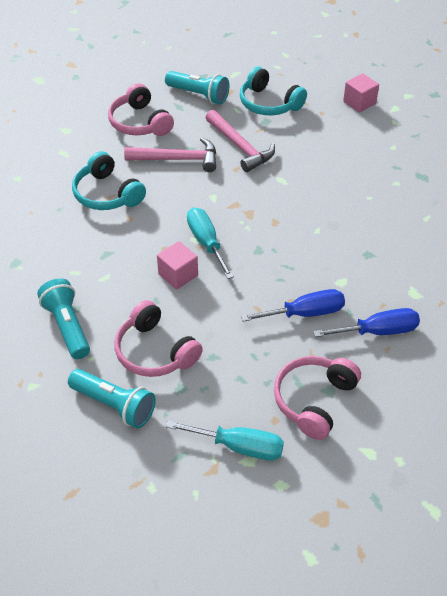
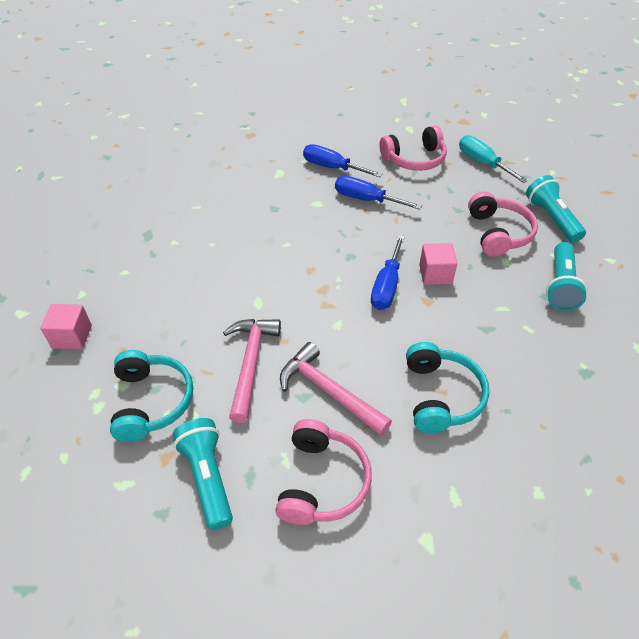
camera: 140 degrees left, 0 degrees up
(206, 242) = (386, 286): turquoise screwdriver -> blue screwdriver

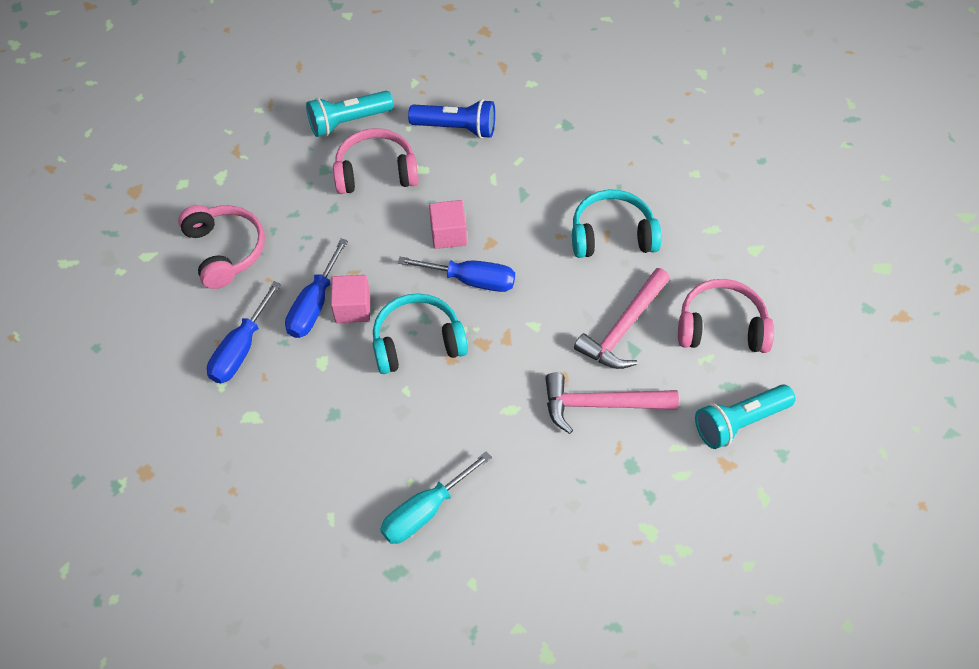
camera: 95 degrees left, 10 degrees up
(72, 336) = (591, 614): pink cube -> pink cube (352, 308)
(152, 401) = (666, 494): turquoise headphones -> turquoise headphones (417, 341)
(482, 163) = (237, 177): turquoise screwdriver -> turquoise screwdriver (425, 511)
(560, 285) = (456, 128): turquoise flashlight -> blue flashlight

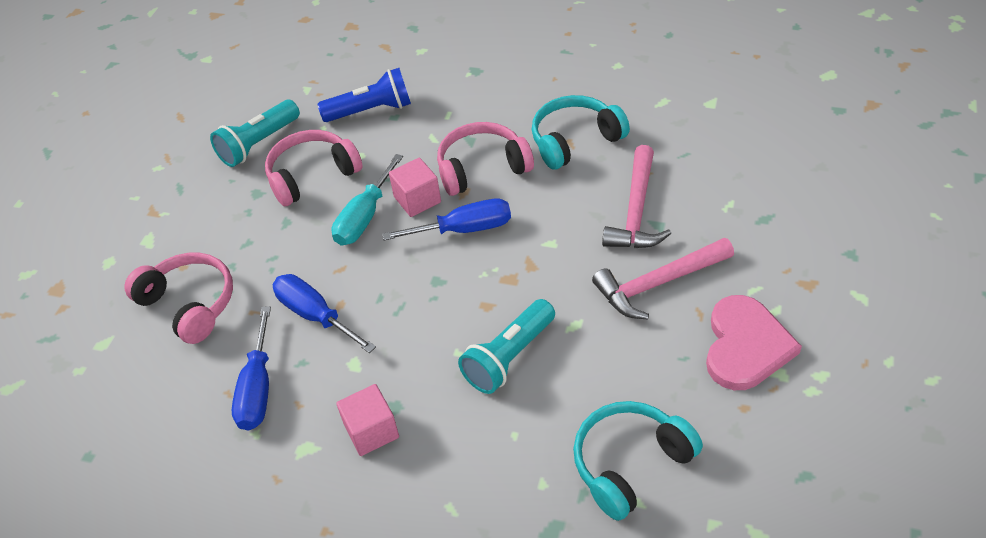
camera: 20 degrees left, 10 degrees down
(314, 305) = (315, 315): blue screwdriver -> blue screwdriver turned 135 degrees clockwise
(352, 308) = (358, 301): pink cube -> pink cube (371, 431)
(417, 341) = (443, 304): turquoise headphones -> turquoise headphones (630, 463)
(425, 511) = (546, 456): turquoise screwdriver -> turquoise screwdriver (364, 217)
(638, 494) = (745, 346): none -> pink heart
(721, 326) = (724, 174): pink headphones -> pink headphones (482, 168)
(739, 422) = (794, 244): turquoise flashlight -> turquoise flashlight (509, 357)

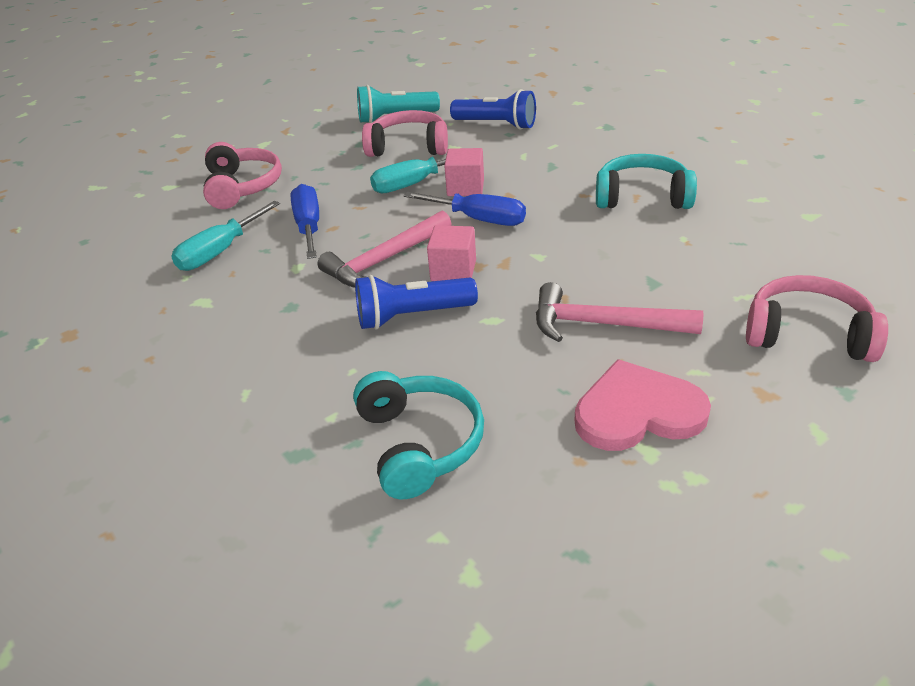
camera: 35 degrees right, 10 degrees down
(258, 388) = (220, 251): blue screwdriver -> turquoise screwdriver
(371, 431) = (256, 313): pink cube -> pink cube (453, 271)
(482, 168) = (540, 187): pink headphones -> pink headphones (807, 334)
(509, 357) = (412, 316): turquoise flashlight -> blue flashlight
(630, 463) = (419, 443): turquoise headphones -> turquoise headphones turned 75 degrees clockwise
(636, 211) = (643, 264): pink hammer -> pink hammer (384, 260)
(745, 346) = (637, 411): pink heart -> pink heart turned 150 degrees counterclockwise

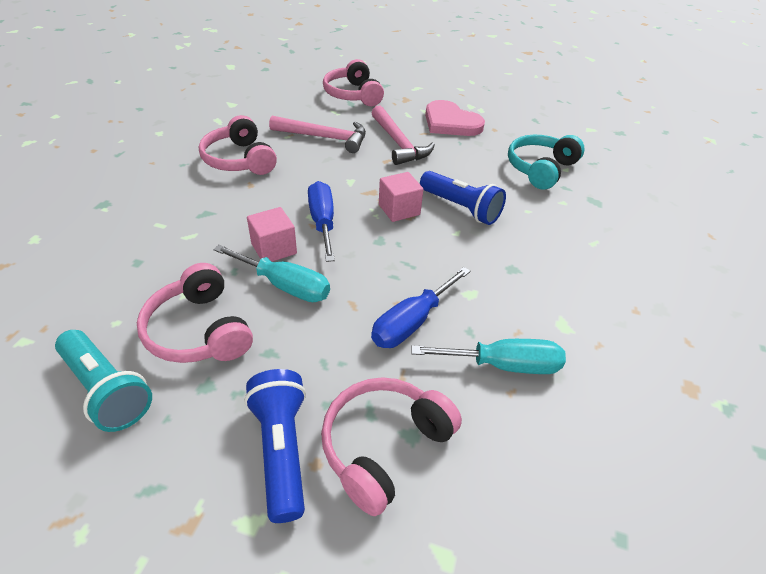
camera: 130 degrees left, 5 degrees up
(384, 260) = (417, 247): pink hammer -> pink hammer (325, 138)
(496, 124) = (113, 280): blue flashlight -> blue flashlight (281, 449)
(642, 197) = (239, 160): turquoise headphones -> pink headphones

